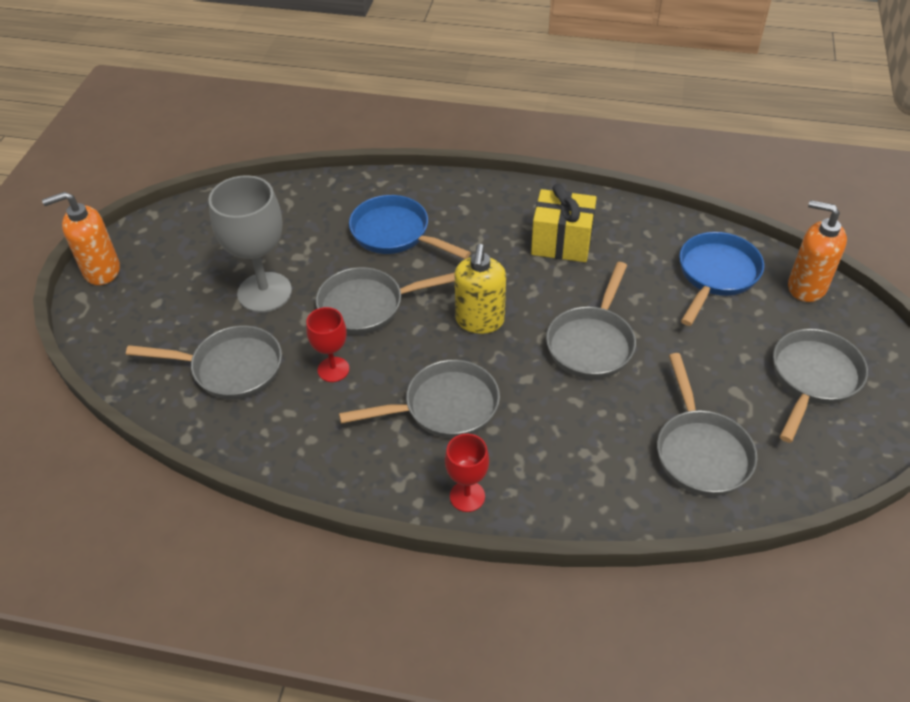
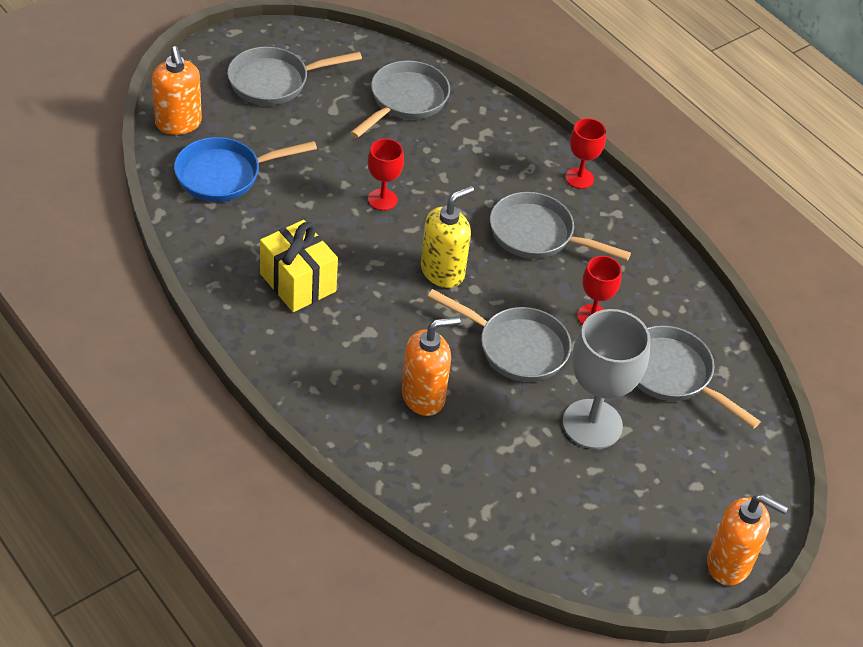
camera: 145 degrees left, 0 degrees up
(395, 234) = (423, 396): blue pan -> orange soap dispenser
(592, 343) = (382, 199): grey pan -> red goblet

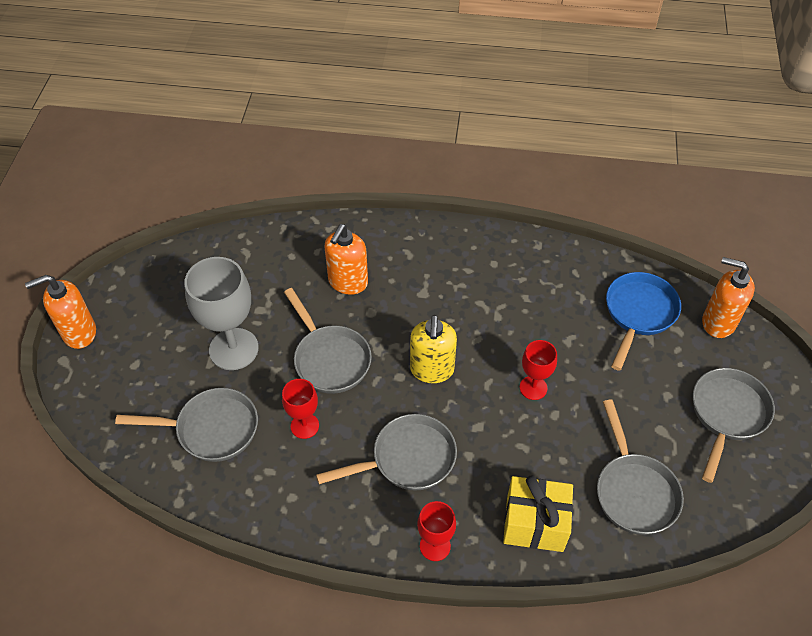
camera: 140 degrees right, 5 degrees up
(298, 282) = (499, 286): yellow gift -> yellow gift (534, 524)
(516, 347) = (329, 359): grey pan -> grey pan turned 105 degrees counterclockwise

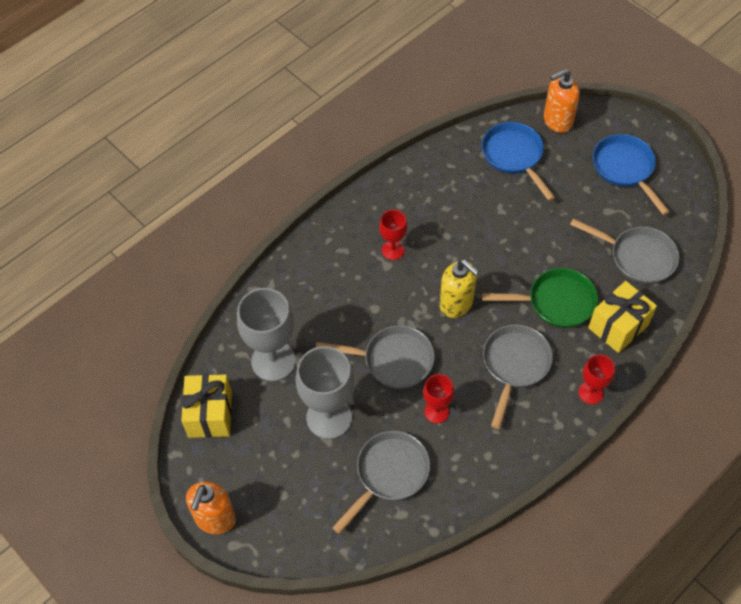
camera: 50 degrees left, 5 degrees up
(173, 268) = (210, 414): none -> yellow gift
(257, 276) = (273, 361): none -> grey goblet
(348, 282) = (334, 305): orange soap dispenser -> none
(510, 450) = (555, 302): none -> green pan
(533, 388) = (520, 256): red goblet -> red goblet (393, 250)
(727, 414) = (625, 169): grey pan -> blue pan

